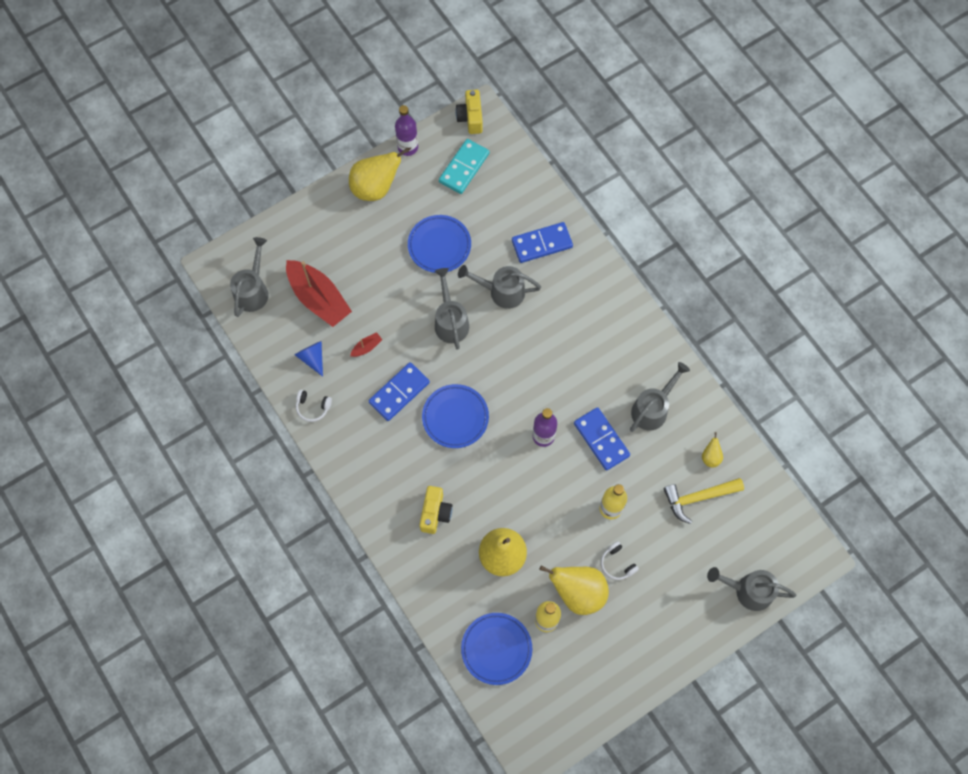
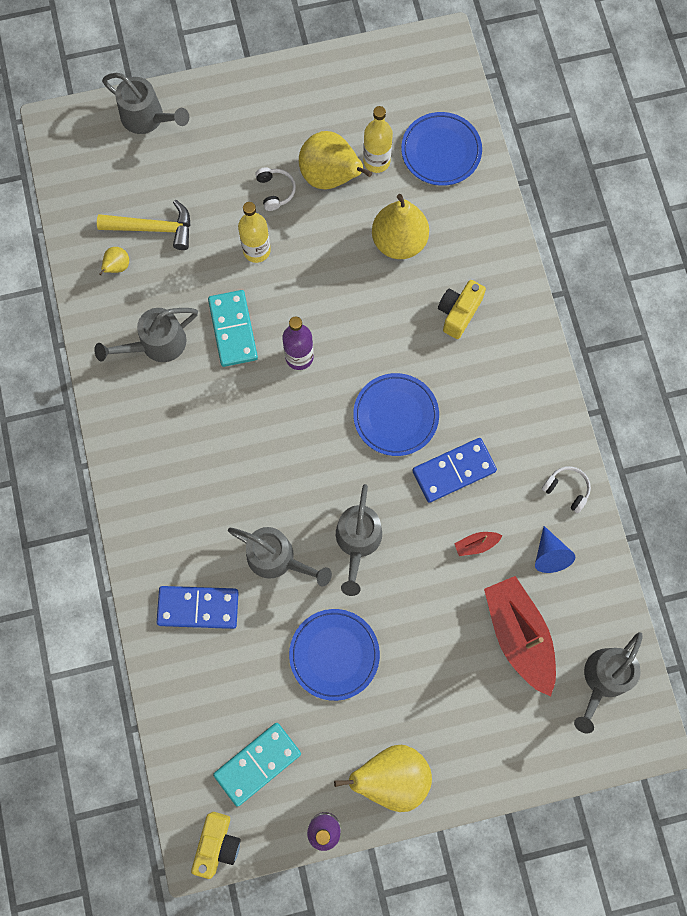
camera: 160 degrees left, 5 degrees up
(601, 439) = (233, 329): blue domino -> turquoise domino

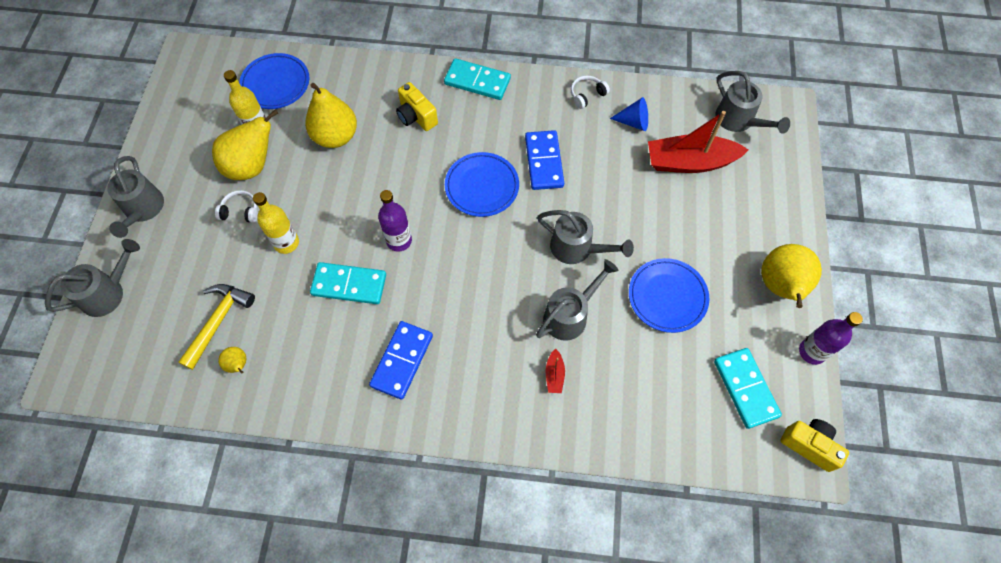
camera: 70 degrees left, 10 degrees down
(156, 344) = (331, 354): grey watering can -> grey watering can (143, 210)
(198, 608) = (592, 395): blue domino -> blue domino (402, 361)
(476, 544) = (609, 166): red boat -> red boat (554, 375)
(534, 360) = (477, 81): none -> turquoise domino

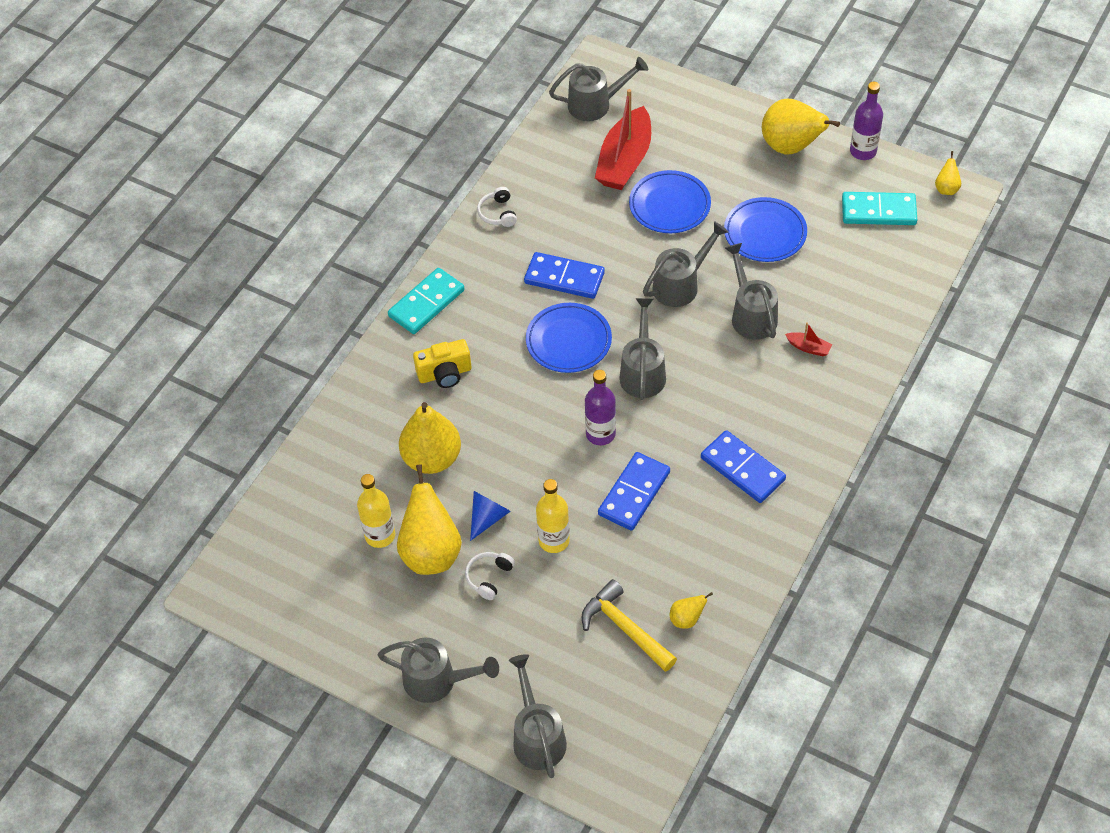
camera: 65 degrees left, 10 degrees down
(276, 84) = (320, 502): blue plate -> blue plate (669, 205)
(349, 284) = (634, 493): turquoise domino -> blue domino
(473, 250) = (643, 371): none -> grey watering can
(633, 122) = (553, 187): blue cone -> blue cone (488, 517)
(809, 445) = (946, 189): yellow camera -> yellow pear

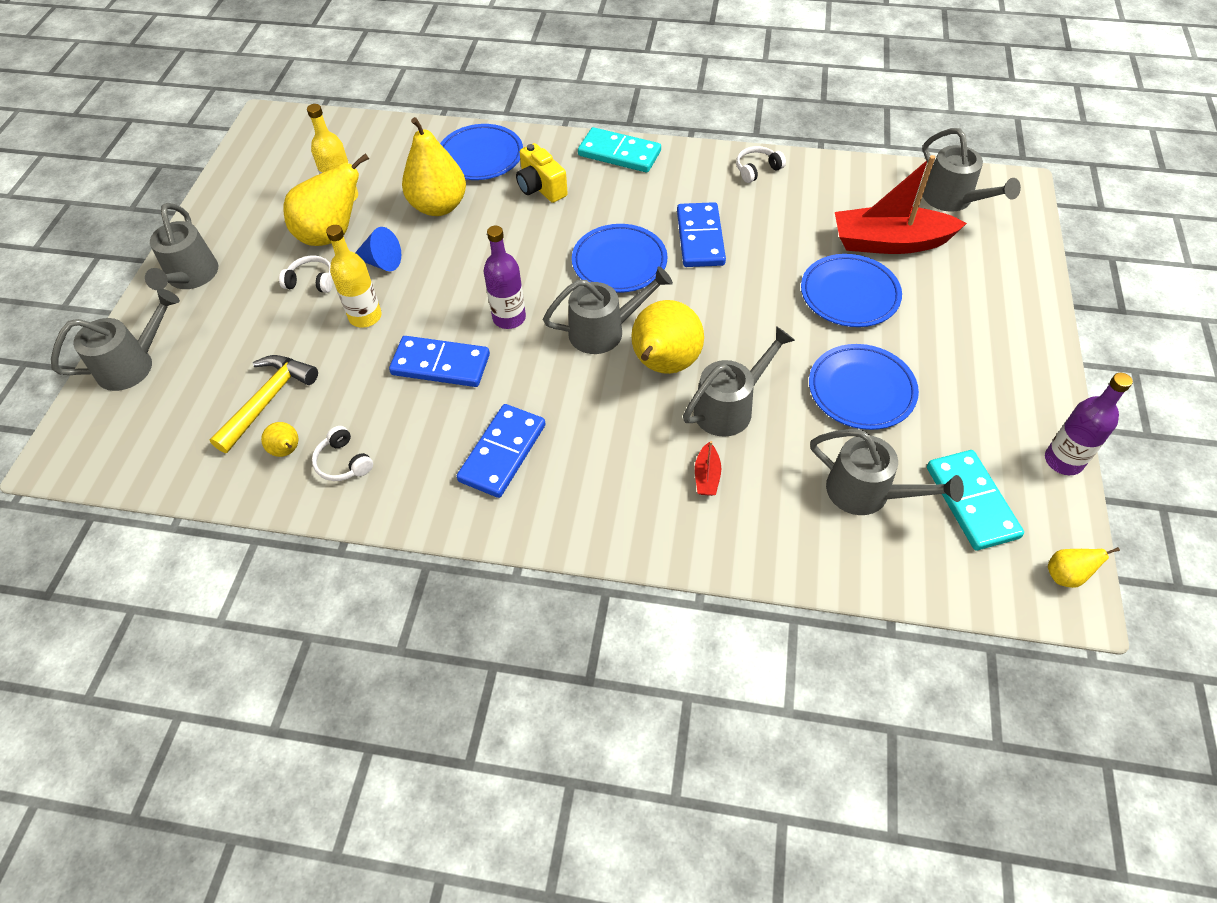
camera: 70 degrees right, 0 degrees up
(375, 411) = (481, 157): none -> blue plate
(681, 284) = (741, 333): grey watering can -> grey watering can (867, 493)
(713, 579) = (343, 462): none -> white headphones
(791, 147) = (1015, 383): yellow pear -> yellow pear (663, 365)

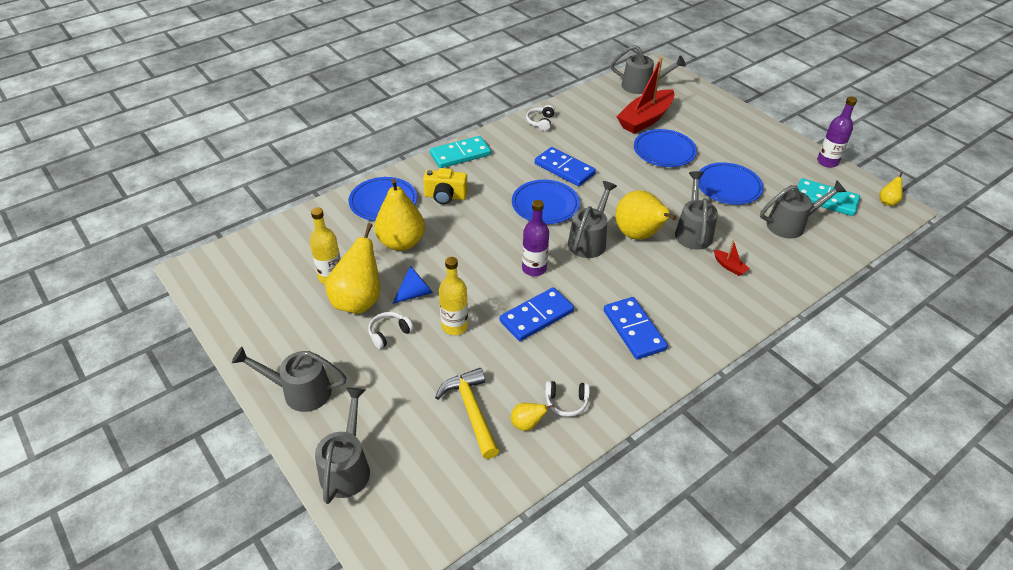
camera: 50 degrees left, 10 degrees down
(191, 277) = (300, 391): grey watering can -> grey watering can turned 150 degrees clockwise

